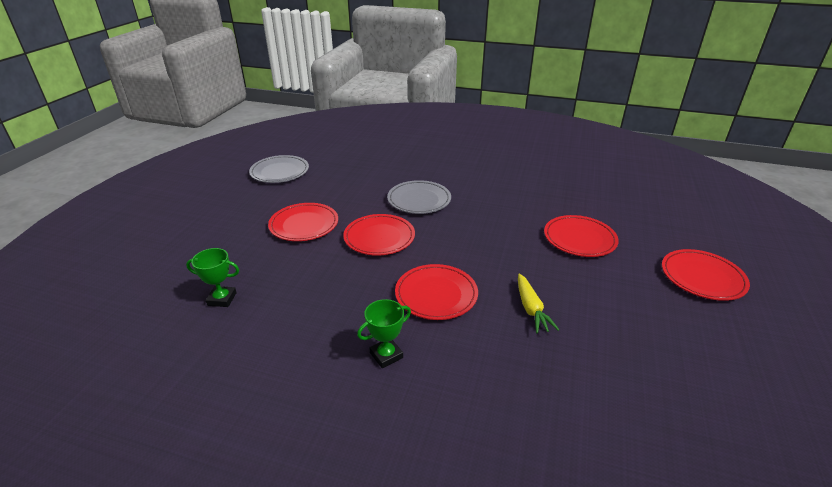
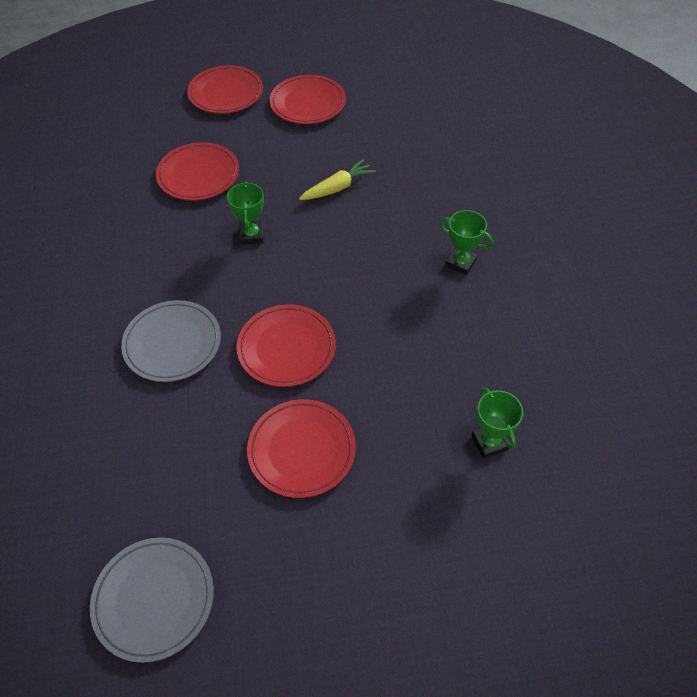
camera: 115 degrees left, 20 degrees up
(436, 294) = (360, 258): red plate -> red plate (308, 103)
(495, 248) = (251, 235): none -> green trophy

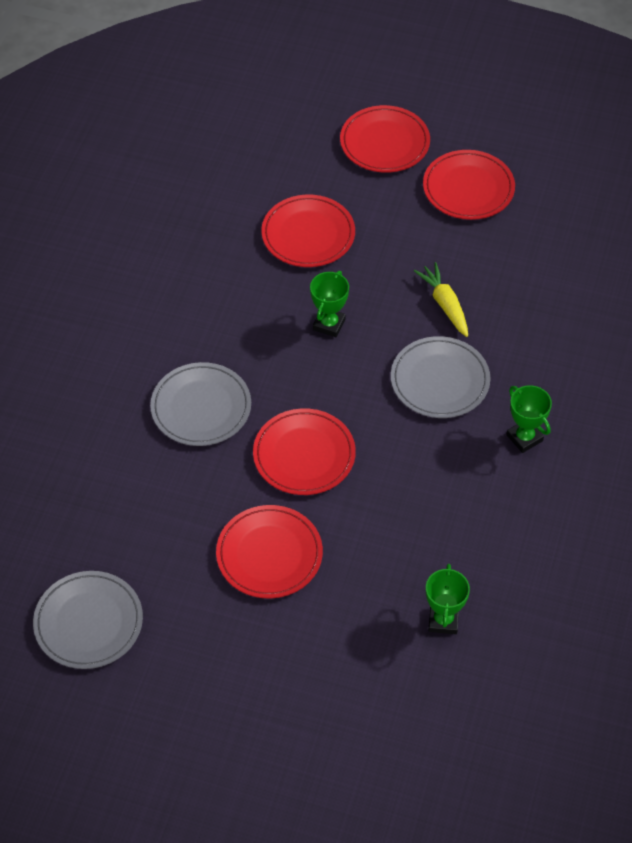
camera: 25 degrees right, 0 degrees up
(337, 188) = (445, 304): yellow carrot -> yellow carrot turned 105 degrees counterclockwise
(367, 245) = (440, 380): none -> grey plate

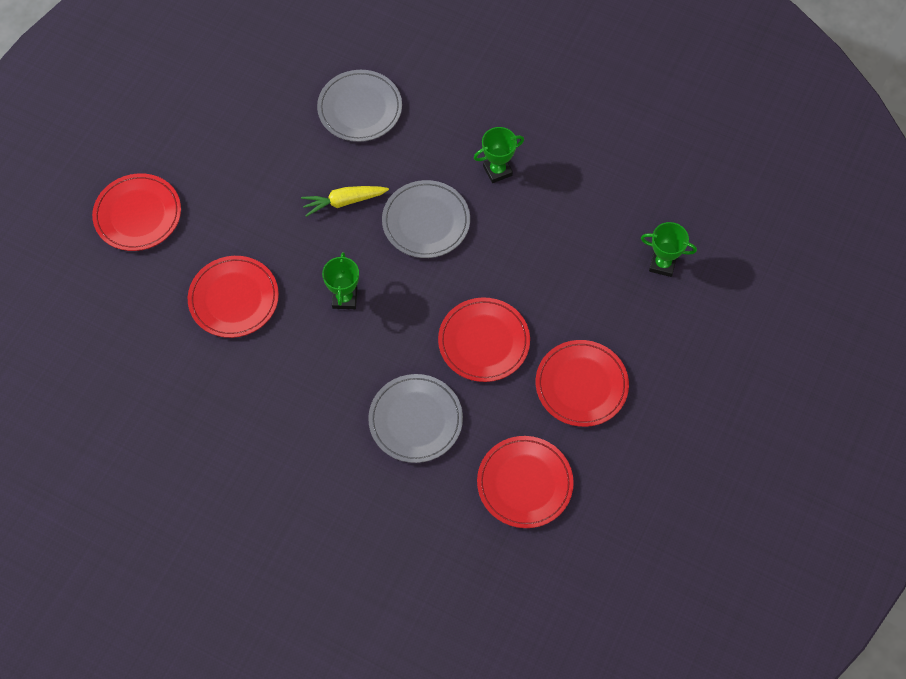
camera: 80 degrees left, 10 degrees up
(88, 622) = (629, 543): grey plate -> grey plate (360, 108)
(329, 324) = (344, 298): green trophy -> green trophy turned 60 degrees clockwise
(468, 188) = (215, 157): red plate -> red plate (524, 483)

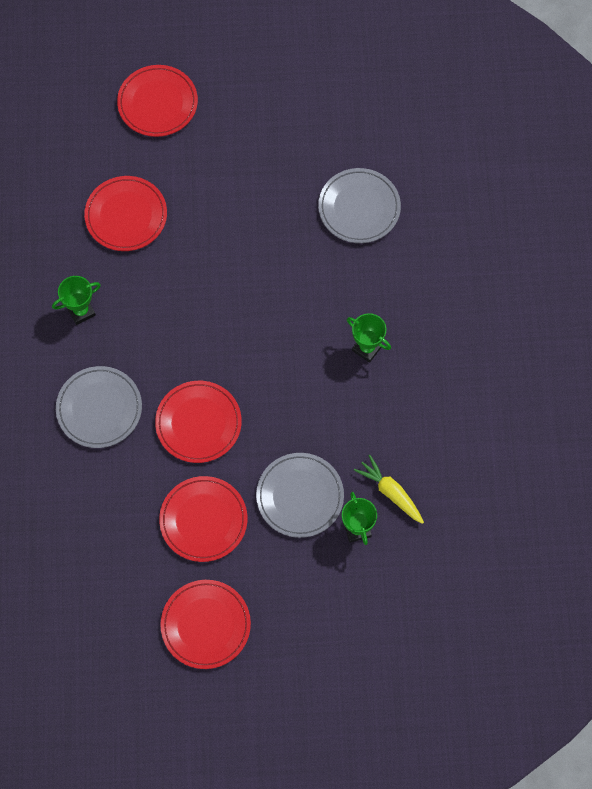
camera: 60 degrees right, 5 degrees up
(344, 202) = (262, 246): yellow carrot -> yellow carrot (390, 492)
(344, 298) = (175, 296): green trophy -> green trophy (81, 311)
(426, 221) = (282, 319): grey plate -> grey plate (300, 496)
(524, 483) = (91, 520): red plate -> red plate (205, 625)

